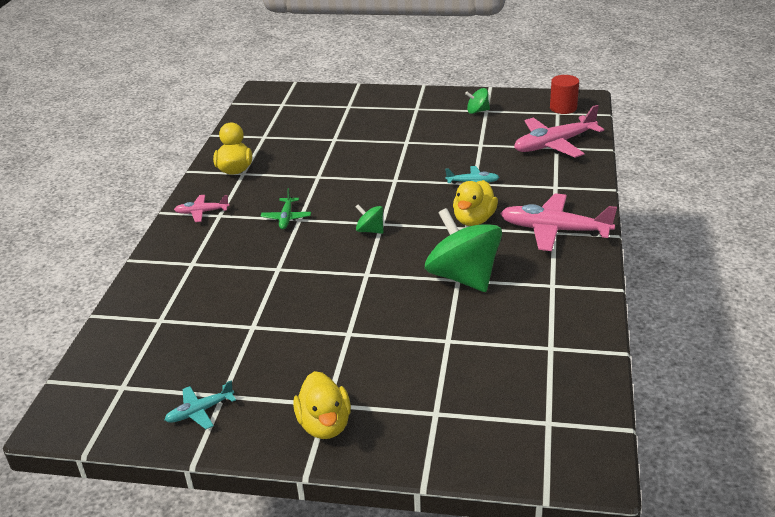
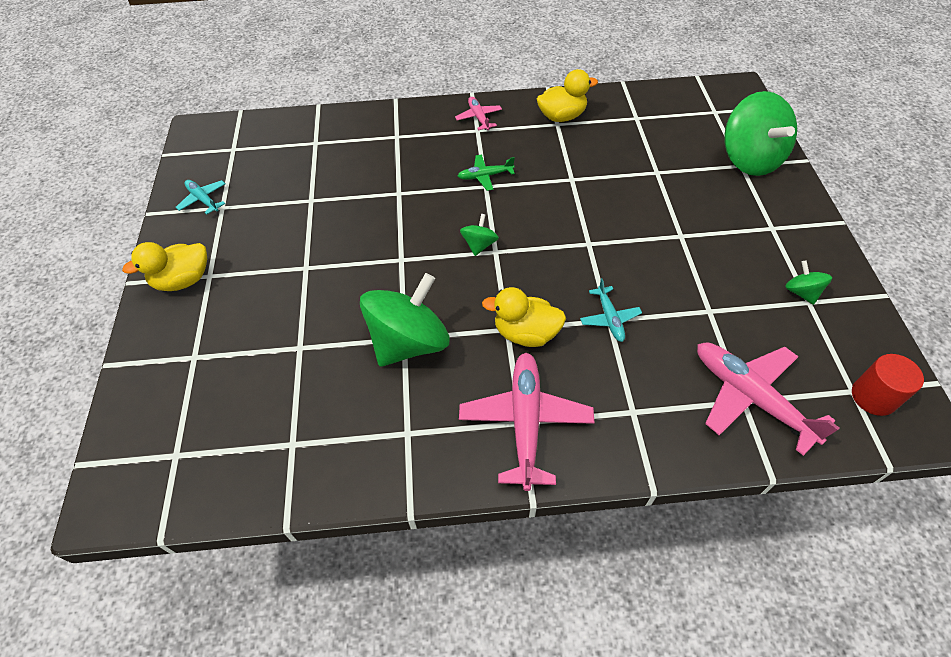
camera: 75 degrees right, 20 degrees up
(344, 102) = (749, 159): none -> green spinning top

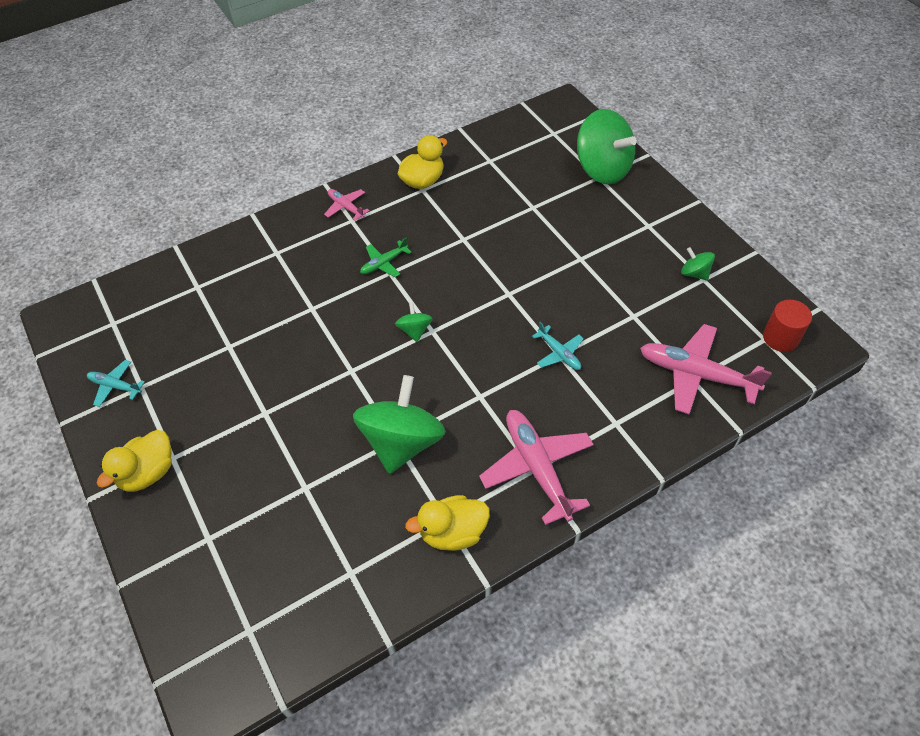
camera: 25 degrees left, 0 degrees up
(525, 333) = (497, 393): yellow duck -> yellow duck (453, 532)

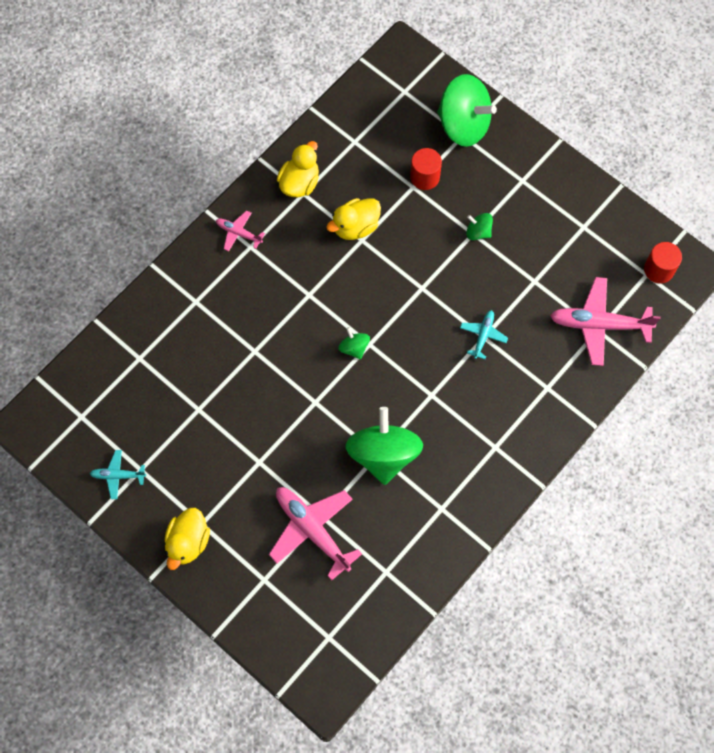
camera: 20 degrees left, 15 degrees up
(384, 263) = (300, 286): green plane -> none
(453, 532) = (451, 517): yellow duck -> yellow duck (355, 227)
(537, 468) = (498, 445): pink plane -> pink plane (312, 530)
(548, 202) = (425, 177): none -> red cylinder
(559, 353) = (483, 335): turquoise plane -> turquoise plane turned 105 degrees counterclockwise
(694, 273) = (575, 222): green spinning top -> green spinning top (478, 232)

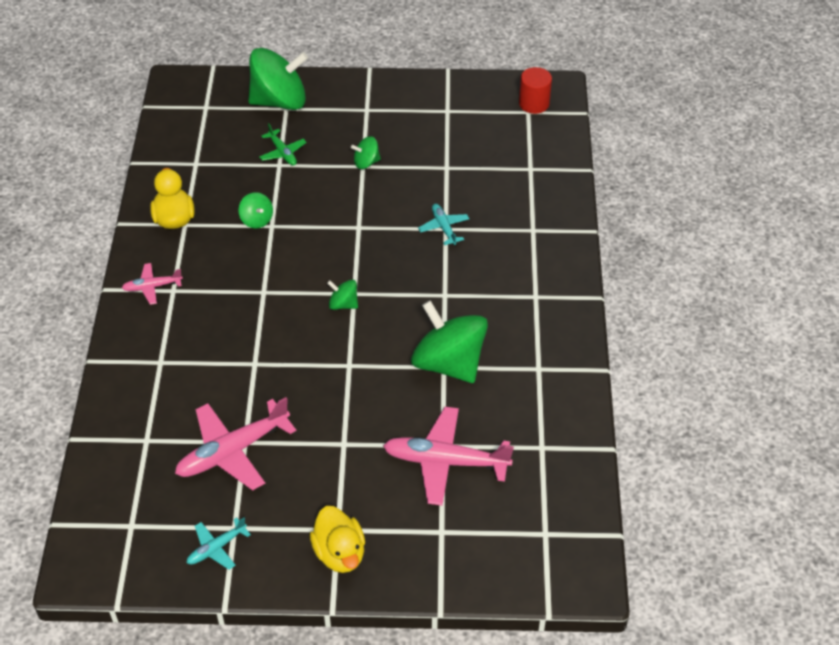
camera: 40 degrees left, 20 degrees down
(355, 227) = (257, 220): yellow duck -> green spinning top
(425, 177) = (282, 152): red cylinder -> green plane
(599, 324) = (528, 164): pink plane -> pink plane (233, 451)

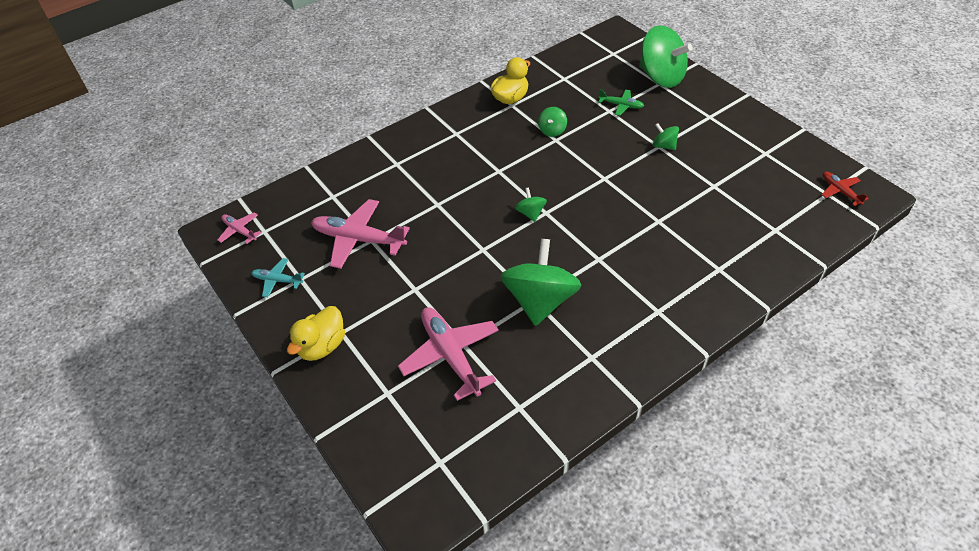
camera: 55 degrees right, 0 degrees up
(152, 287) = (449, 124): pink plane -> pink plane (240, 231)
(282, 152) = (621, 105): green plane -> green plane turned 90 degrees counterclockwise
(444, 228) = (658, 220): turquoise plane -> none
(534, 103) = (840, 191): red cylinder -> red plane

